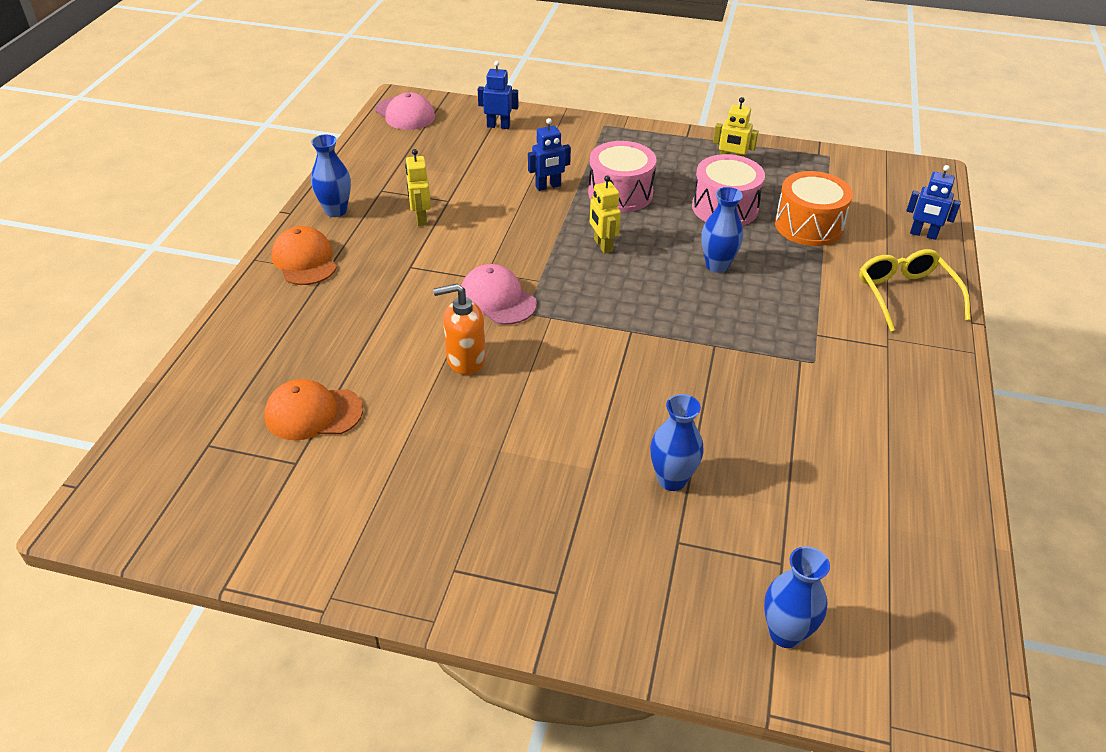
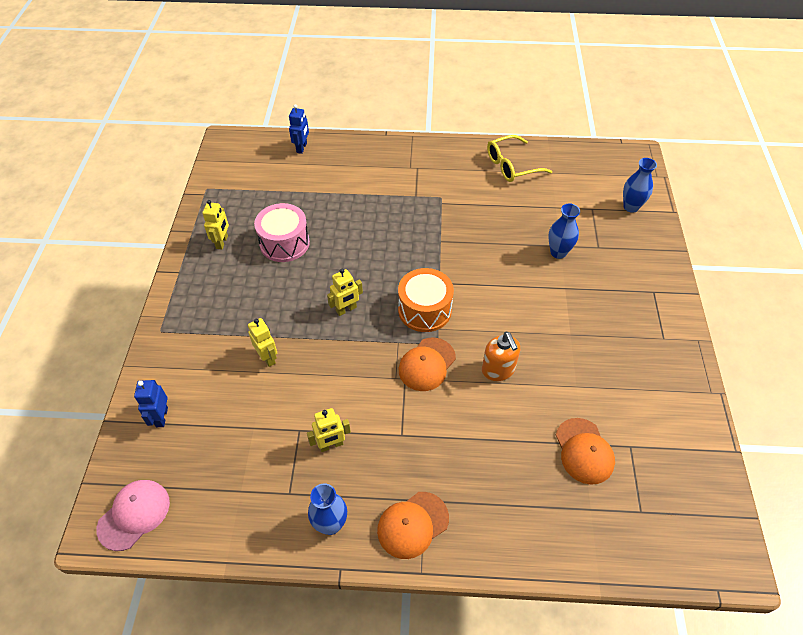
camera: 100 degrees left, 10 degrees up
(497, 299) = (427, 364): pink cap -> orange cap
(548, 186) = (268, 357): blue robot -> yellow robot
(620, 193) = (272, 307): pink drum -> none
(717, 265) = (357, 244): blue vase -> none
(808, 225) = (300, 199): orange drum -> orange drum (424, 310)
(905, 295) = (367, 158): yellow glasses -> yellow glasses (511, 166)

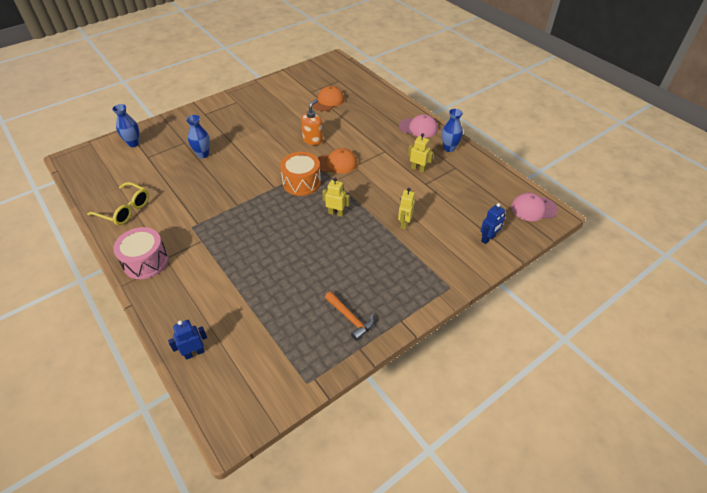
camera: 130 degrees left, 5 degrees down
(222, 242) = (350, 318): yellow robot -> orange hammer
(284, 243) = (314, 280): pink drum -> pink drum (146, 261)
(412, 525) = (418, 128): orange cap -> pink cap

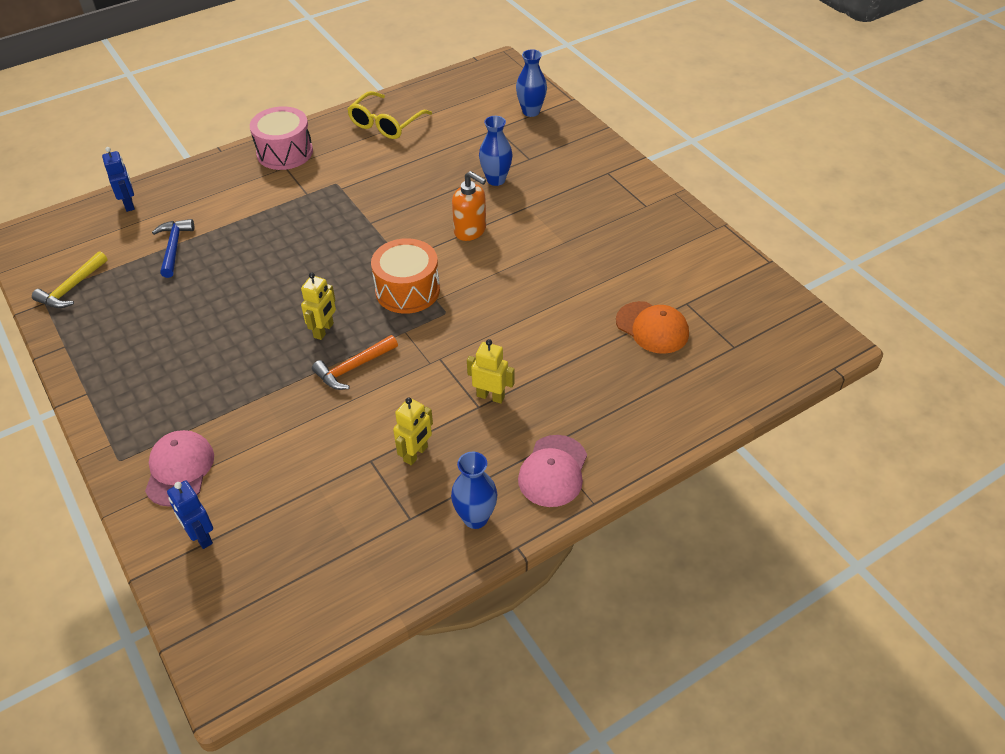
camera: 95 degrees right, 0 degrees up
(254, 307) = (174, 247): none -> blue hammer
(297, 363) = (72, 288): none -> yellow hammer
(313, 140) = (523, 304): orange soap dispenser -> orange soap dispenser (470, 231)
(337, 163) = (451, 335): orange cap -> none
(350, 318) = (115, 339): orange hammer -> orange hammer (353, 368)
(404, 223) = (275, 417): yellow robot -> yellow robot (490, 396)
(533, 208) = (255, 639): pink cap -> pink cap (179, 469)

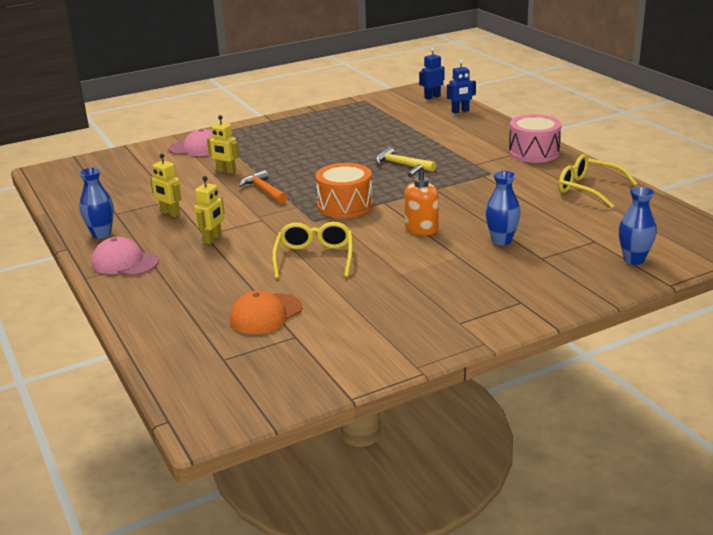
camera: 95 degrees right, 20 degrees down
(72, 288) = (370, 106): yellow hammer -> yellow hammer (401, 164)
(174, 247) = (409, 128): blue hammer -> none
(201, 536) = (142, 157): blue robot -> blue robot (432, 97)
(324, 330) = (306, 179): yellow robot -> yellow robot (226, 171)
(534, 304) = (314, 258): none -> yellow glasses

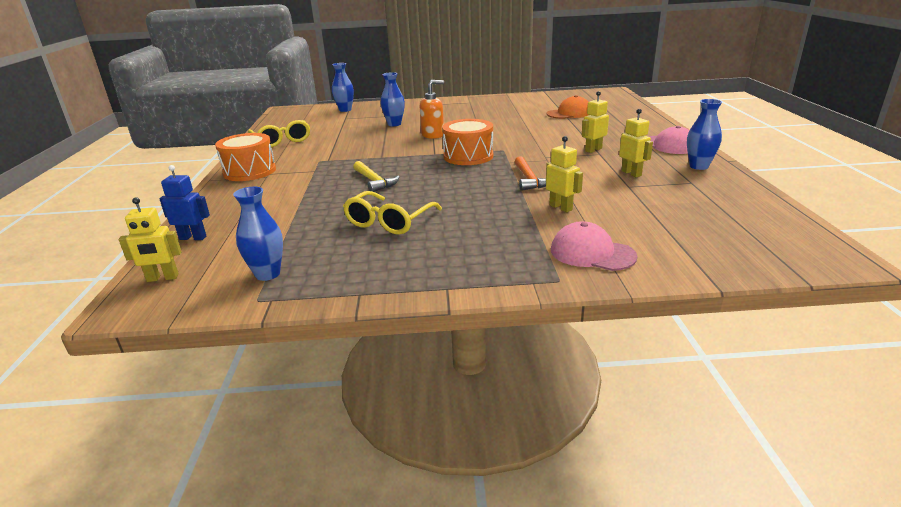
camera: 155 degrees left, 0 degrees up
(314, 258) = (521, 131): yellow glasses -> yellow glasses (389, 222)
(378, 108) = (267, 274): none -> blue vase
(432, 97) = (162, 278): blue robot -> yellow robot
(533, 152) = (250, 171): pink drum -> orange drum

